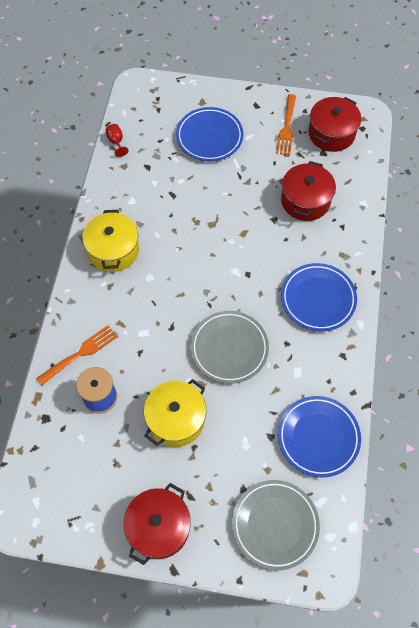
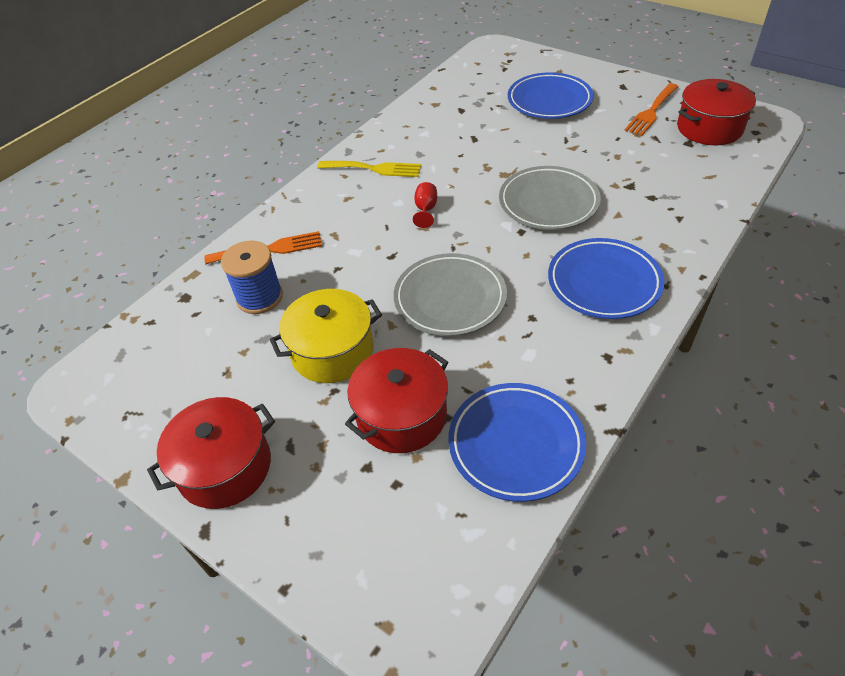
camera: 30 degrees right, 15 degrees down
(113, 250) = (374, 169): yellow pot -> yellow fork
(116, 142) = (440, 84): red goblet -> red goblet (426, 210)
(275, 525) = (383, 534): grey plate -> grey plate (548, 203)
(305, 201) = (640, 181): red pot -> red pot (401, 415)

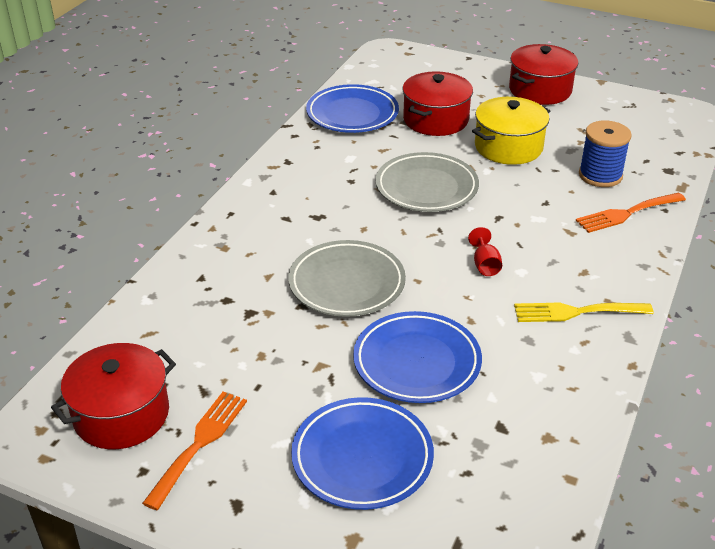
camera: 165 degrees right, 10 degrees down
(604, 283) = (288, 210): blue plate -> blue plate (417, 362)

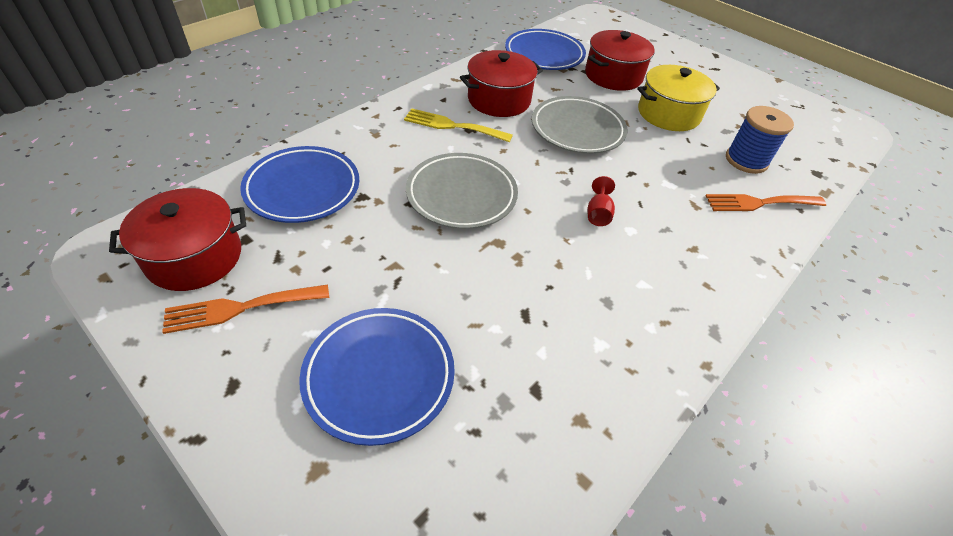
camera: 15 degrees right, 10 degrees up
(199, 443) = (240, 308): orange fork -> orange fork turned 150 degrees counterclockwise
(417, 362) = (485, 291): blue plate -> blue plate (303, 189)
(540, 90) = (718, 73): red pot -> red pot (499, 100)
(576, 312) = (668, 287): yellow fork -> yellow fork (452, 126)

